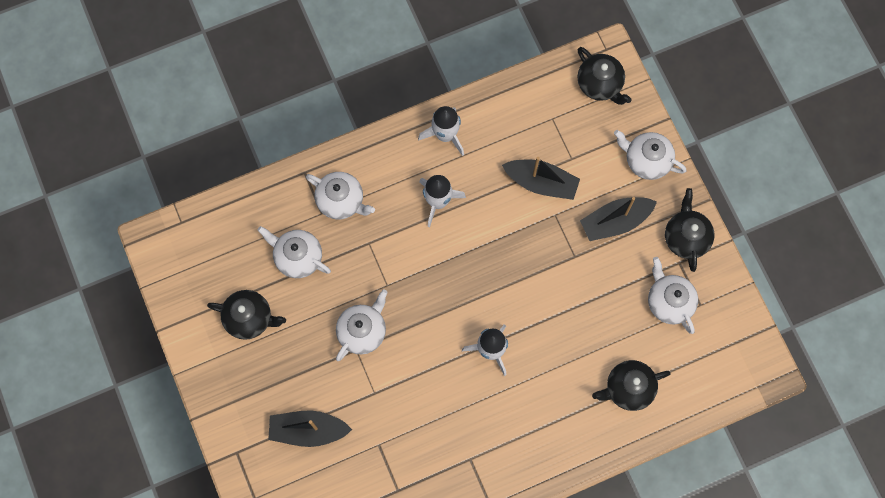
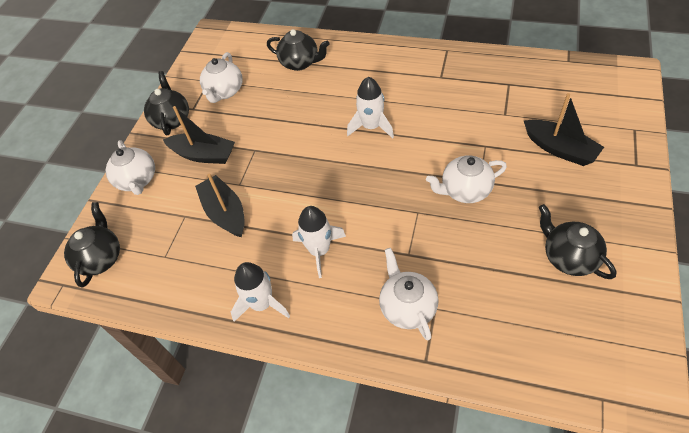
camera: 135 degrees left, 20 degrees down
(298, 257) = (486, 282): white teapot -> none
(686, 237) = (172, 119): black teapot -> black teapot turned 135 degrees clockwise

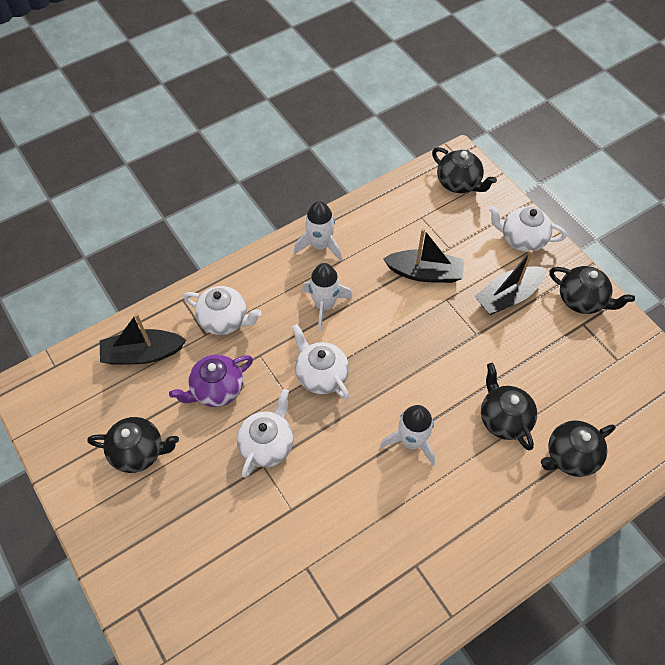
camera: 125 degrees right, 5 degrees up
(224, 92) = (585, 362): white teapot -> white teapot (321, 375)
(306, 100) = (504, 419): none -> black teapot
(467, 255) = (216, 389): none -> purple teapot
(559, 149) = (221, 565): black boat -> black boat (142, 354)

